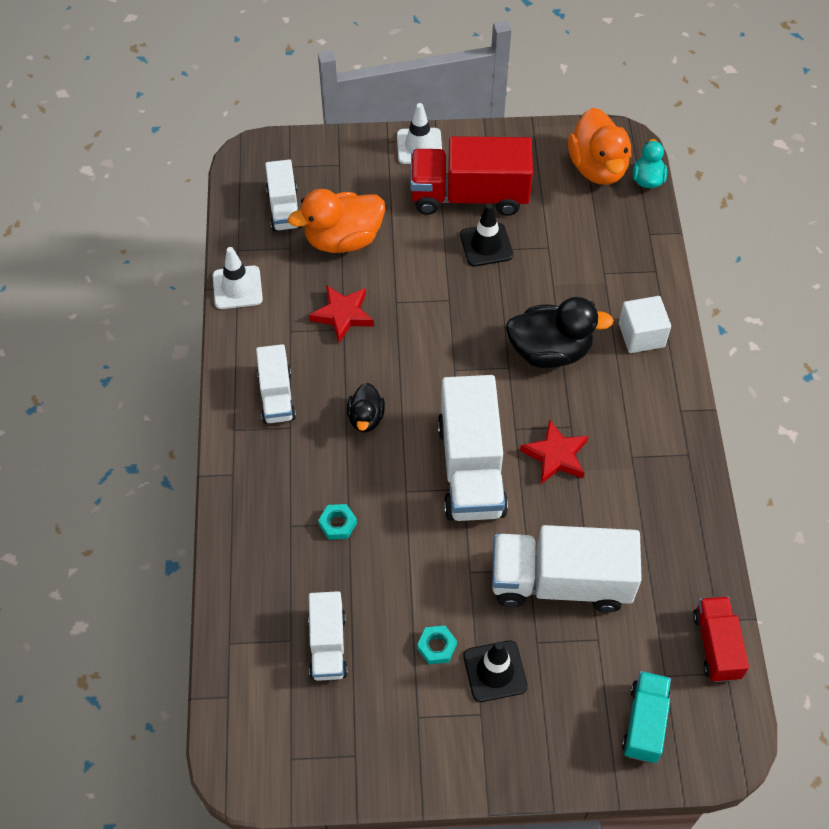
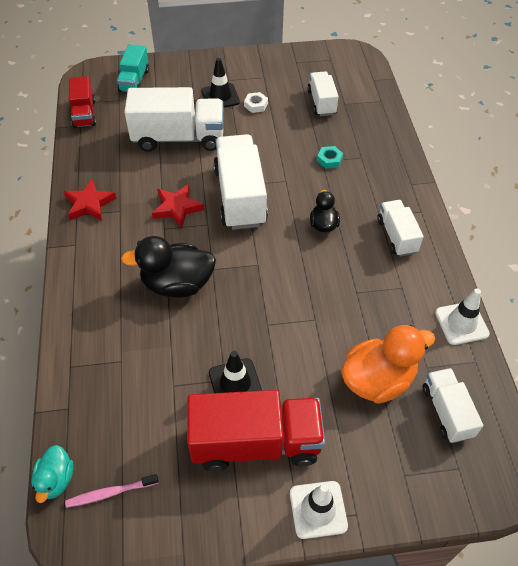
camera: 175 degrees right, 5 degrees down
(342, 315) = (360, 304): red star -> red star (89, 204)
(437, 647) = (256, 105): turquoise nut -> white nut
(598, 168) = (111, 493): orange duck -> pink toothbrush
(641, 335) = (95, 303): white cube -> none

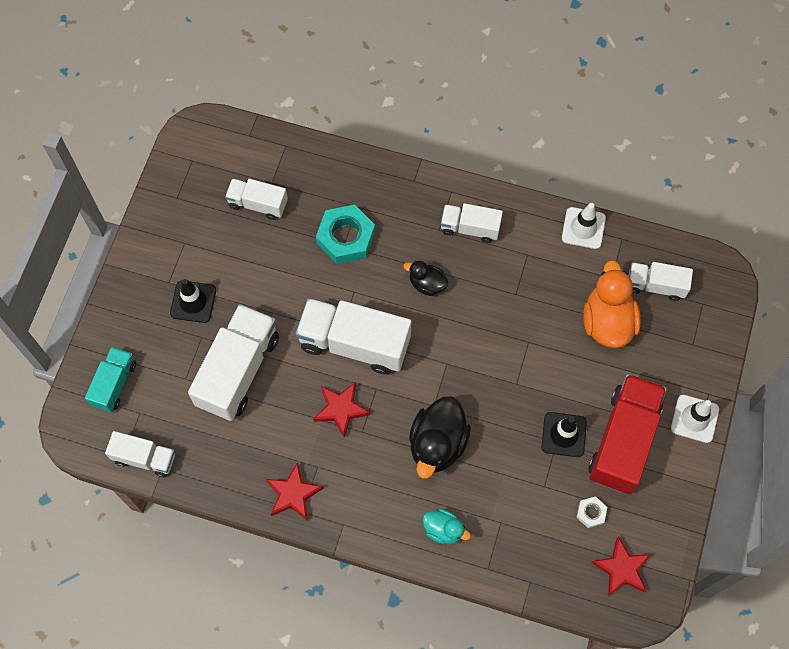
camera: 65 degrees left, 15 degrees up
(56, 480) = (593, 609): turquoise duck -> turquoise duck (443, 530)
(84, 113) = (144, 458): red truck -> white truck
(111, 493) = (621, 569): pink toothbrush -> red star
(134, 81) = (114, 384): turquoise truck -> turquoise truck turned 105 degrees counterclockwise
(256, 105) = (227, 271): white nut -> white nut (591, 513)
(329, 160) = (346, 237): turquoise nut -> turquoise nut, size x2.07

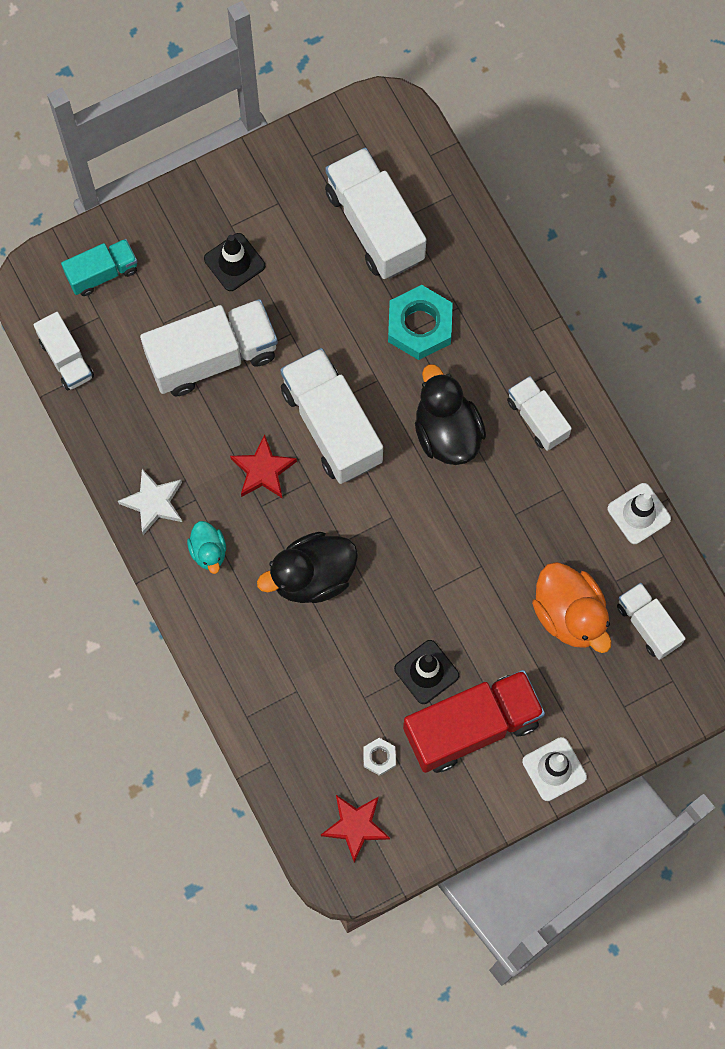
camera: 45 degrees right, 5 degrees up
(258, 204) = (375, 225): white truck -> white truck, size x1.78
(293, 494) = (154, 503): red star -> white star
(427, 284) = (447, 432): black duck -> black duck, size x1.80
(443, 530) = (244, 651): turquoise duck -> turquoise duck (208, 551)
(607, 321) = (569, 614): orange duck -> orange duck turned 105 degrees clockwise

